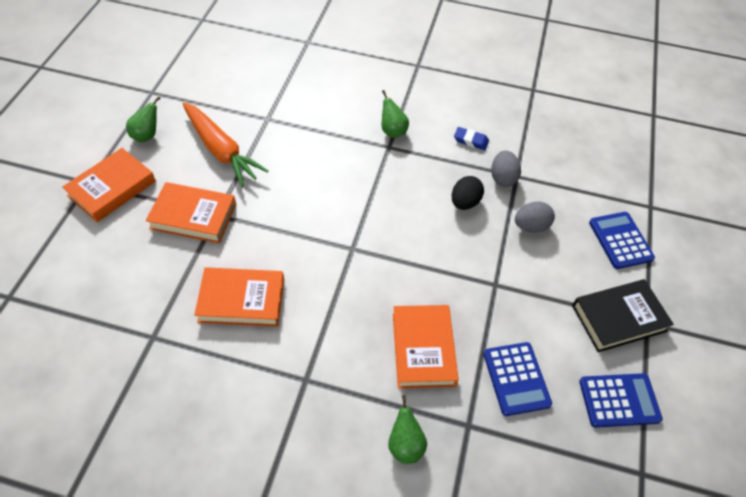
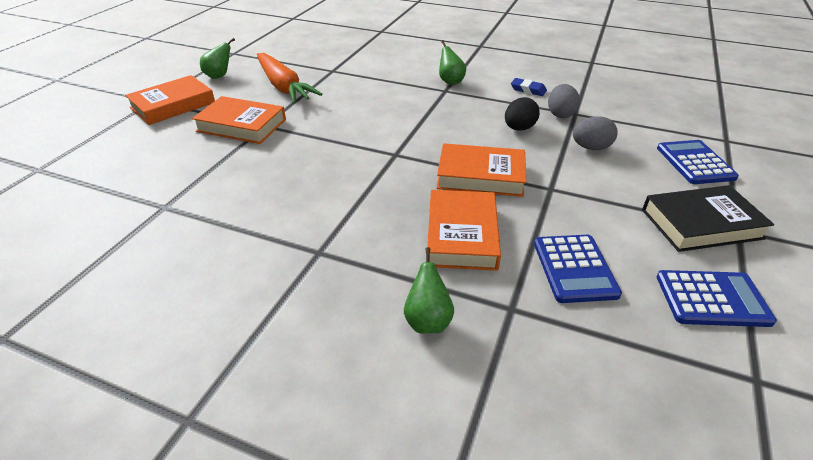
camera: 10 degrees right, 15 degrees down
(241, 300) = (268, 184): orange book -> orange book (480, 176)

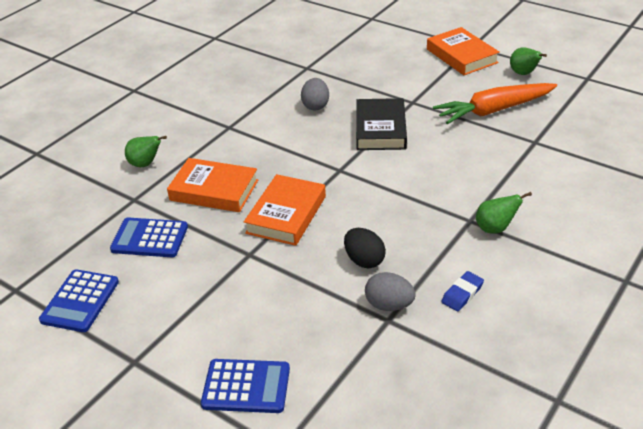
camera: 105 degrees right, 0 degrees up
(241, 125) = (415, 91): orange book -> none
(591, 148) = (306, 306): grey egg -> grey egg (315, 105)
(701, 224) = (154, 338): black book -> black book (380, 129)

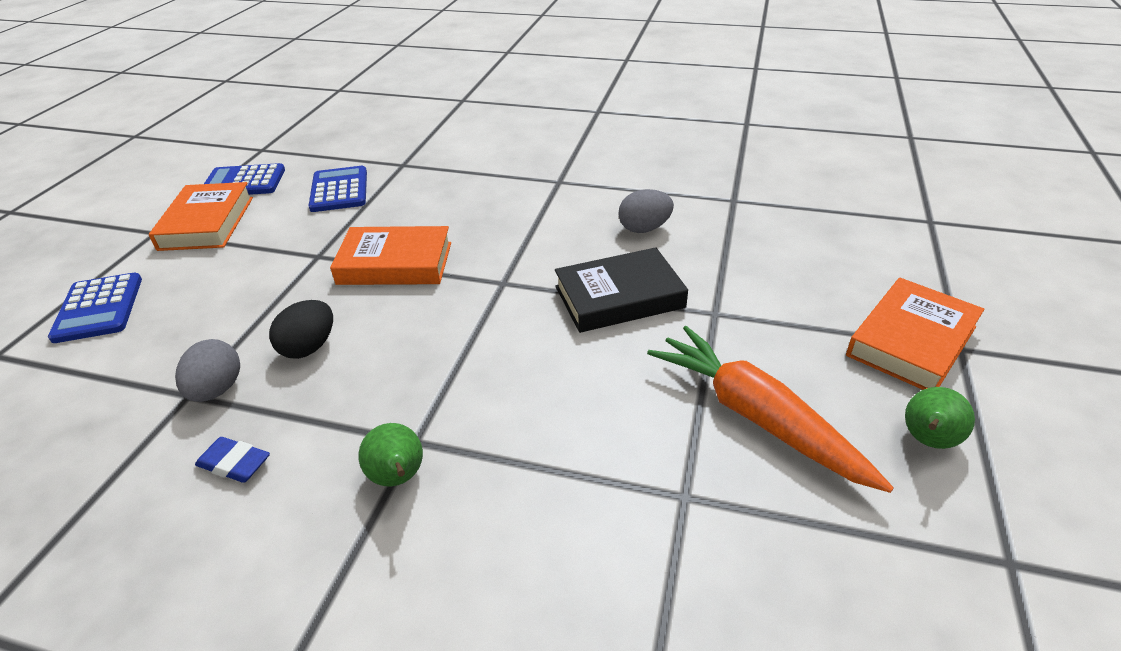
camera: 70 degrees right, 0 degrees up
(145, 164) = (465, 154): green pear -> none
(214, 190) = (430, 204): orange book -> orange book (207, 223)

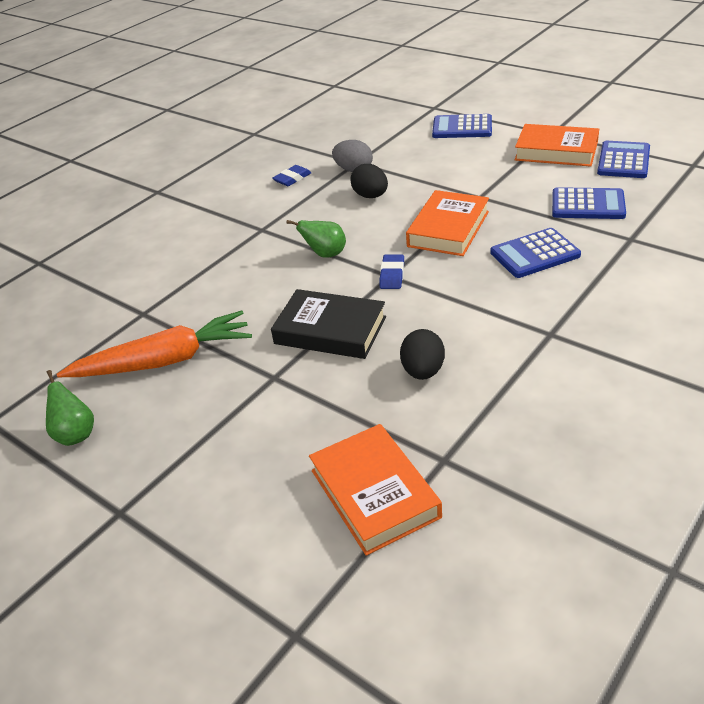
camera: 115 degrees right, 0 degrees up
(398, 477) = (241, 223): green pear -> green pear (325, 254)
(438, 204) = (535, 254): none -> blue calculator
(501, 281) = (392, 275): none -> blue eraser
(619, 297) = (330, 330): black book -> black book turned 75 degrees counterclockwise
(644, 228) = (423, 371): grey egg -> black egg
(911, 341) = (152, 483): orange book -> orange book (374, 493)

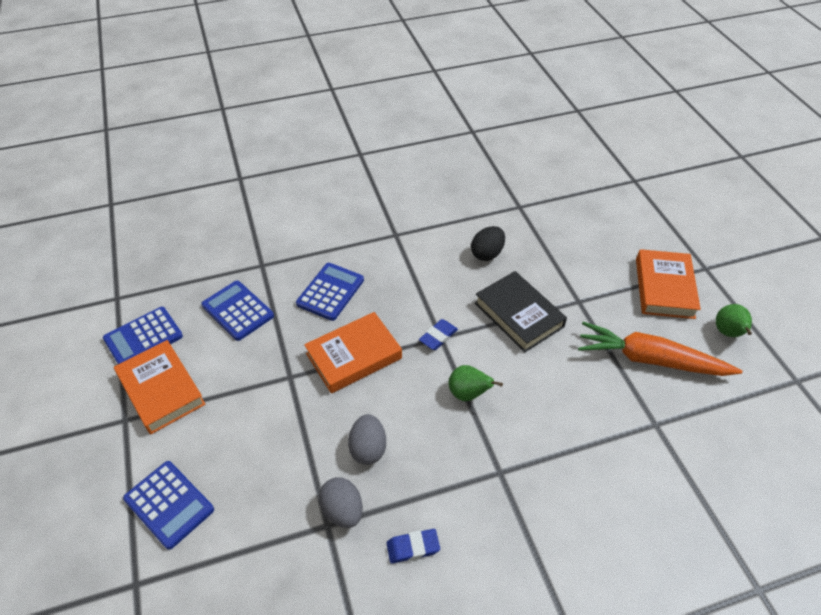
camera: 150 degrees left, 10 degrees up
(370, 196) = (368, 448): black egg -> grey egg
(374, 493) = (564, 210): orange book -> orange book (664, 288)
(535, 254) = (330, 292): blue calculator -> blue calculator turned 75 degrees counterclockwise

